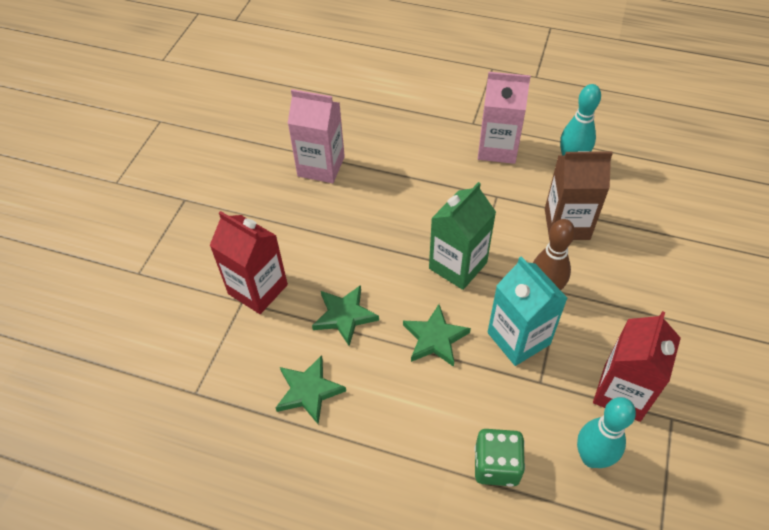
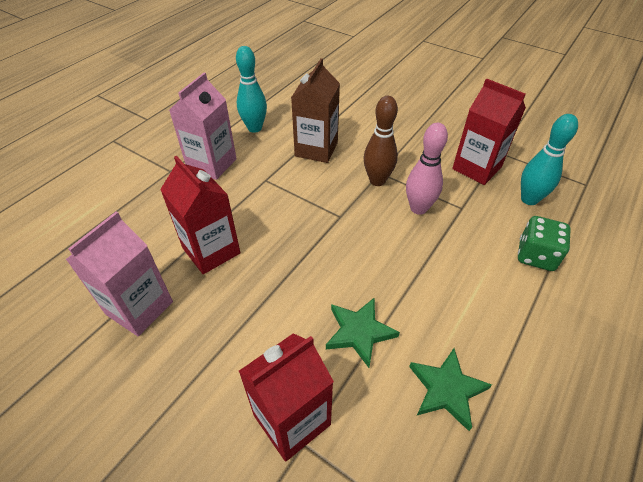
camera: 75 degrees left, 5 degrees down
(391, 188) = (211, 250): none -> red carton
(435, 338) = (405, 263): green star -> none
(458, 265) = (330, 226): green carton -> none
(518, 338) = (418, 208): turquoise carton -> pink bowling pin

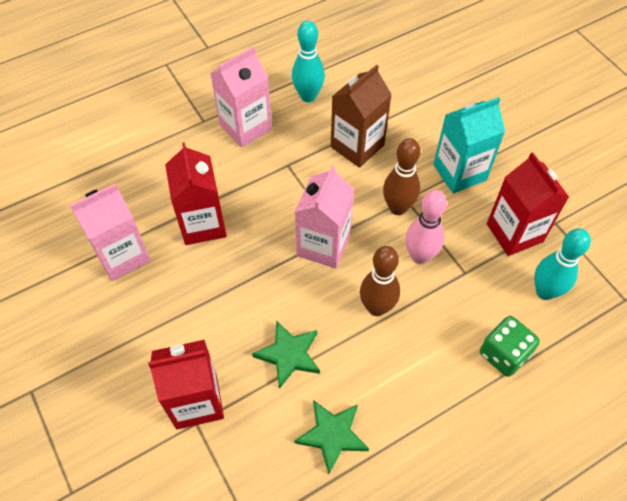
camera: 25 degrees right, 10 degrees up
(333, 228) = (323, 245): none -> pink carton
(407, 142) = (459, 172): none -> turquoise carton
(411, 260) = (377, 307): none -> brown bowling pin

